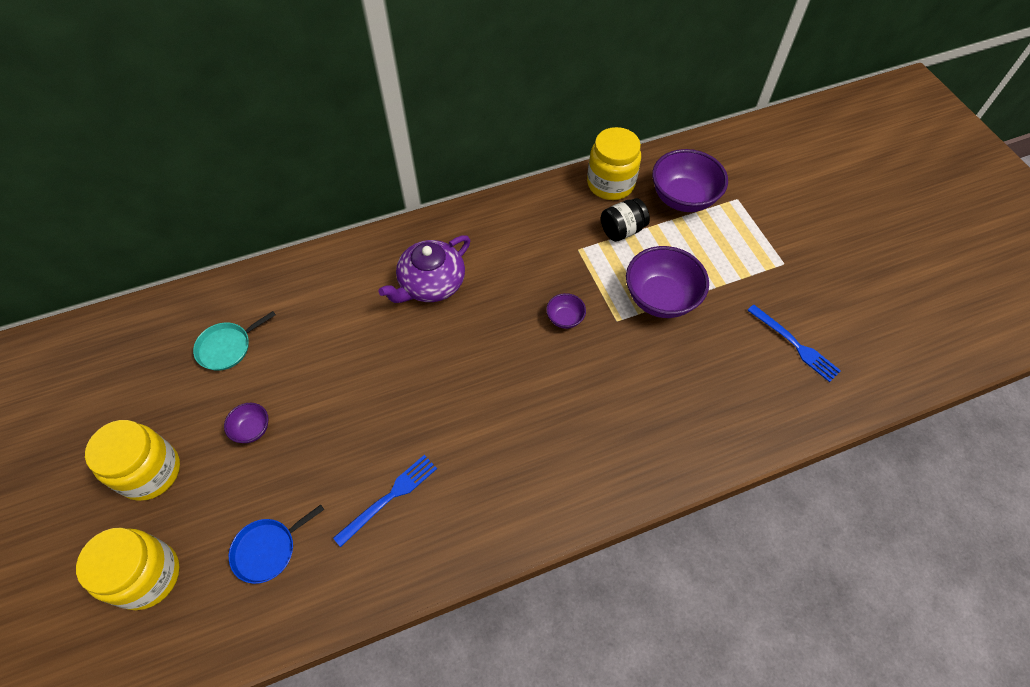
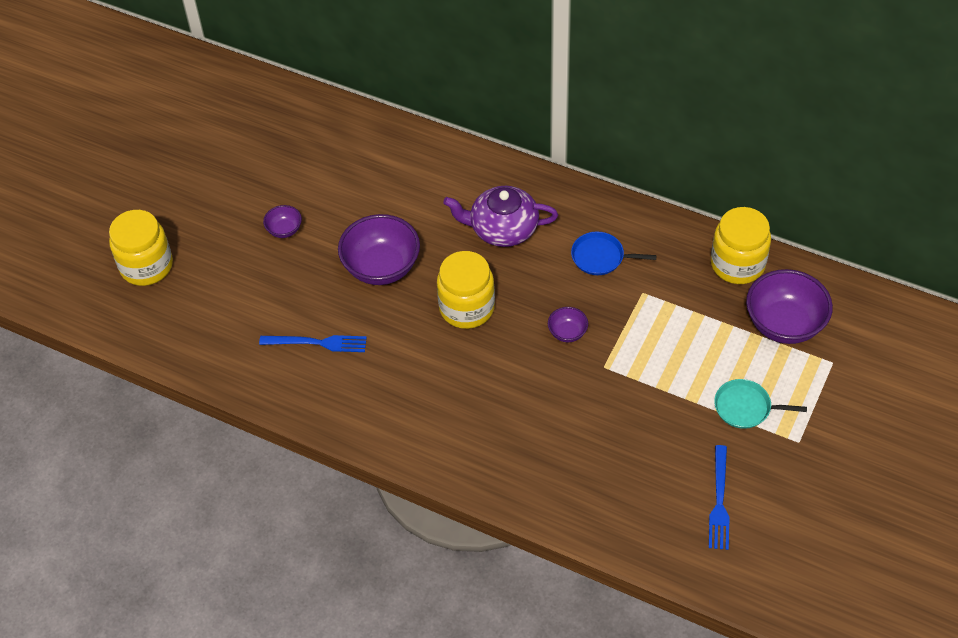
camera: 50 degrees right, 5 degrees down
(150, 472) = (204, 206): yellow jar -> yellow jar (467, 308)
(227, 347) = (324, 163): turquoise pan -> turquoise pan (745, 407)
(267, 550) = (220, 309): blue pan -> blue pan (600, 257)
(622, 230) = (697, 307): black jar -> none
(660, 298) = (659, 380): purple bowl -> purple bowl (381, 267)

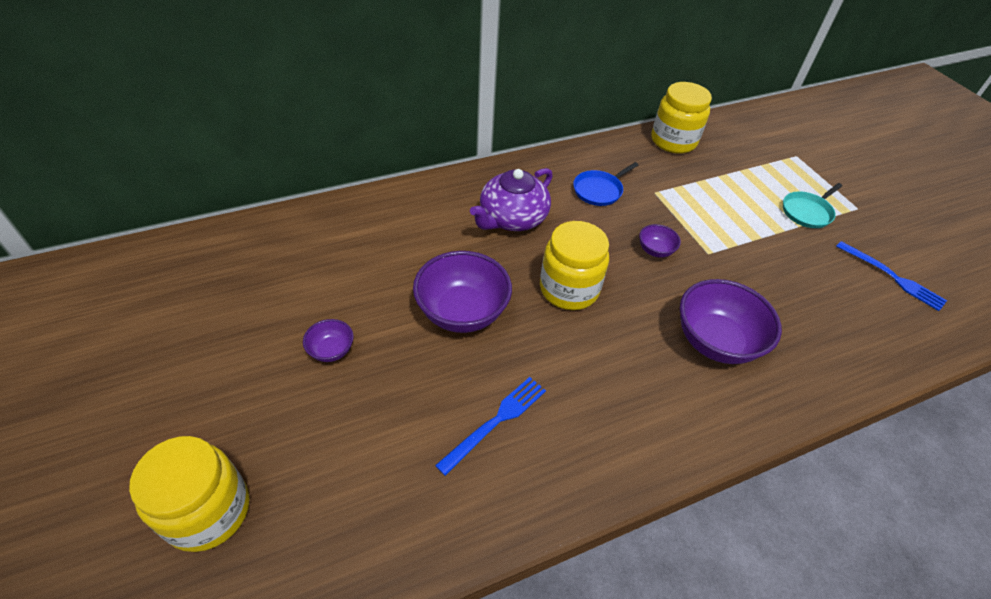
camera: 55 degrees left, 5 degrees down
(784, 324) = (745, 154): purple bowl -> purple bowl (715, 341)

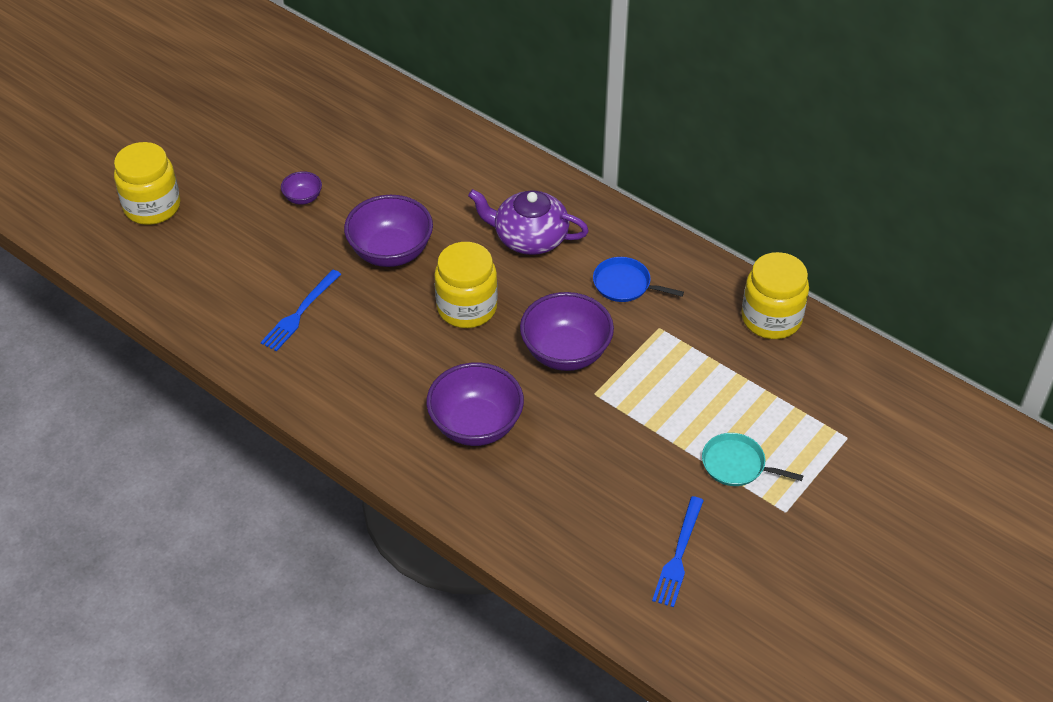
camera: 65 degrees right, 0 degrees up
(496, 422) = (300, 313): blue fork -> blue fork turned 105 degrees clockwise
(655, 250) = (566, 352): purple bowl -> purple bowl, size x2.07

